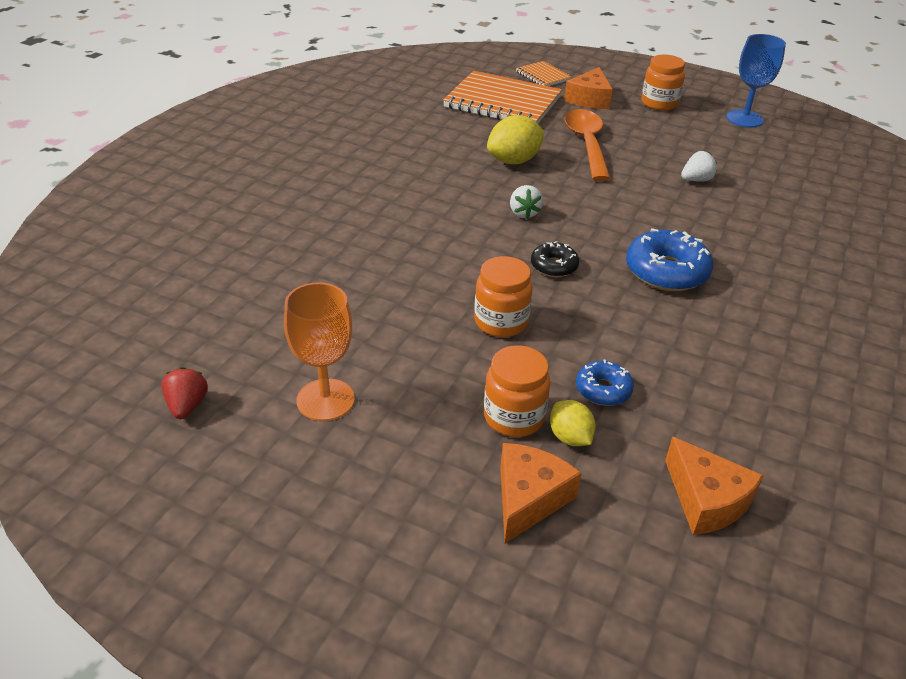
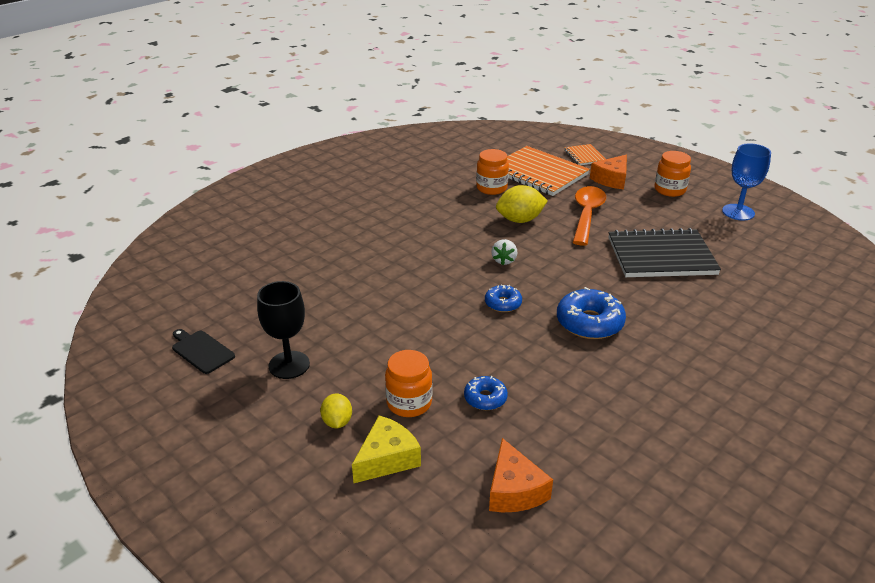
camera: 20 degrees right, 5 degrees down
(187, 406) = (201, 351): red strawberry -> black cutting board
(325, 400) = (289, 365): orange goblet -> black goblet
(501, 322) = (439, 336): orange jar -> orange jar (491, 188)
(528, 498) = (387, 459): orange cheese -> yellow cheese
(554, 266) = (503, 303): black donut -> blue donut
(570, 437) = (440, 425): yellow lemon -> yellow lemon (337, 422)
(696, 180) = (661, 256): white strawberry -> black notebook

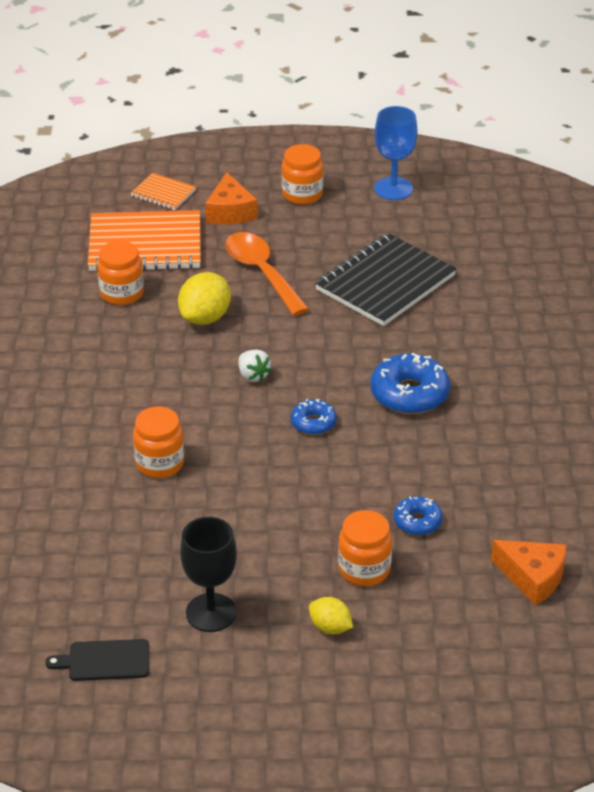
camera: 45 degrees left, 5 degrees up
(385, 274) = (159, 463): none -> orange jar
(387, 459) = (412, 625): yellow cheese -> none

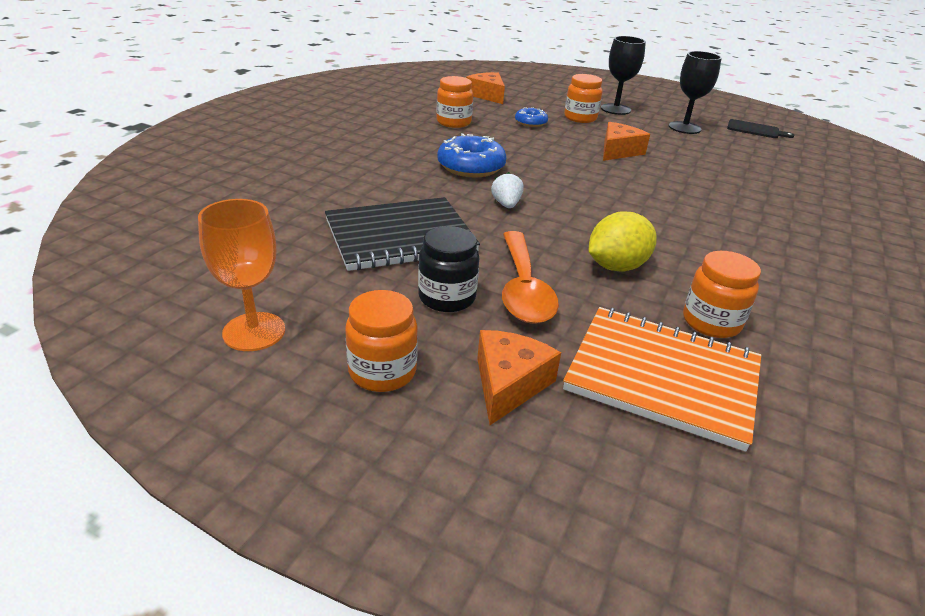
camera: 155 degrees left, 5 degrees down
(159, 463) = (700, 187): orange jar -> orange jar (453, 122)
(163, 193) = (601, 464): orange notebook -> none
(253, 375) = (593, 211): white strawberry -> white strawberry (506, 205)
(275, 500) = (618, 151): none -> orange cheese
(306, 247) = (447, 297): none -> black jar
(313, 423) = (562, 174): blue donut -> none
(330, 627) = (615, 109): yellow lemon -> black goblet
(393, 189) = (254, 331): blue goblet -> orange goblet

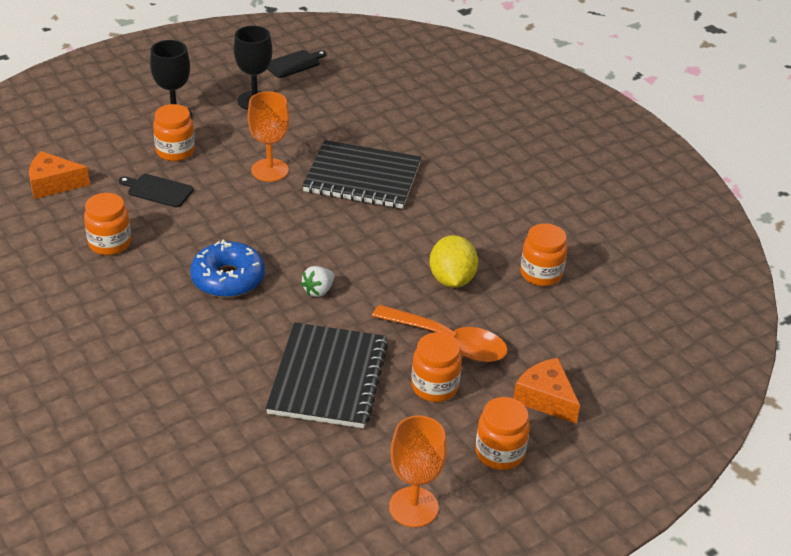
camera: 60 degrees left, 5 degrees up
(447, 297) = (434, 387): black jar -> orange jar
(506, 205) = (318, 291): white strawberry -> white strawberry turned 75 degrees counterclockwise
(530, 123) = (158, 190): blue donut -> black cutting board
(618, 151) = (269, 170): orange cheese -> orange goblet
(662, 377) = (577, 327): orange notebook -> none
(677, 188) = (362, 178): none -> black notebook

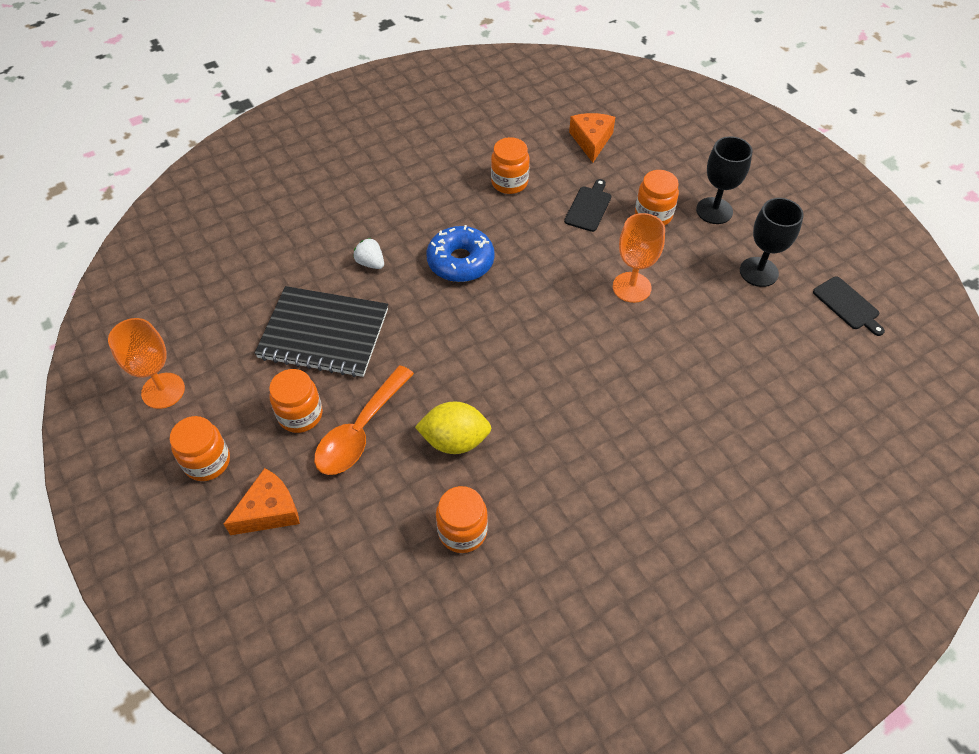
camera: 95 degrees right, 15 degrees up
(318, 291) = (441, 327): white strawberry -> white strawberry (370, 263)
(362, 178) = (628, 366): black notebook -> none

